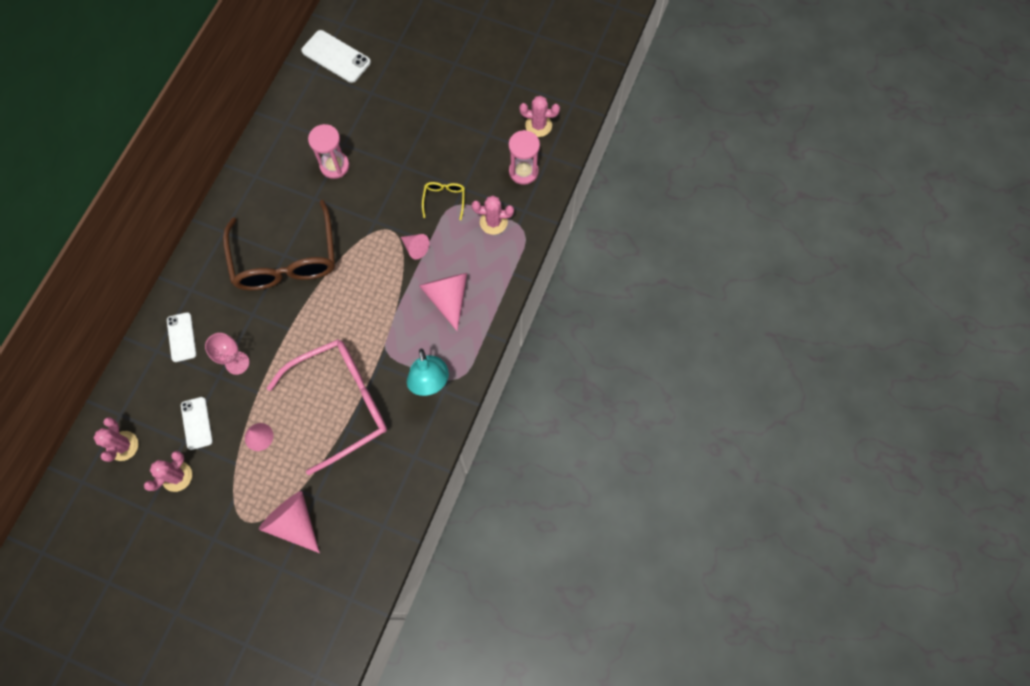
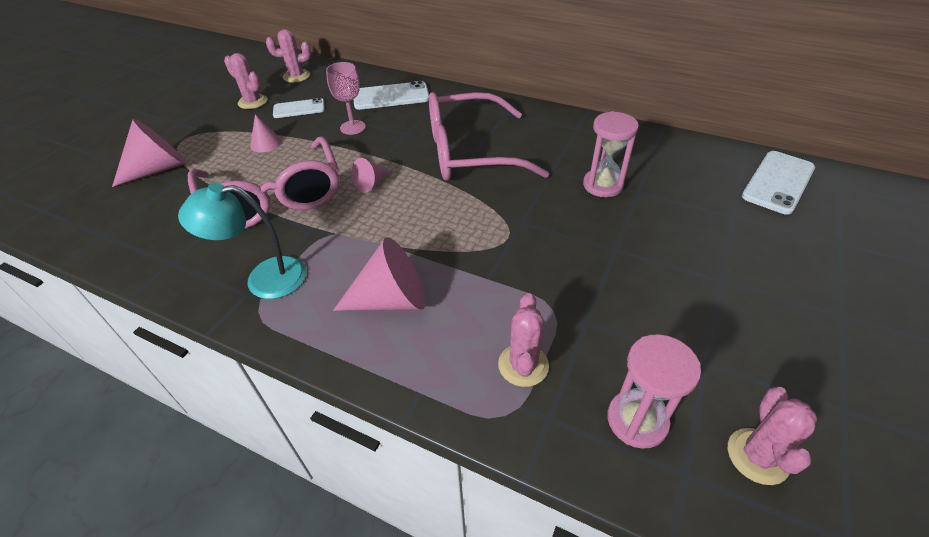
camera: 95 degrees right, 25 degrees down
(181, 337) = (391, 96): white phone -> white phone, size x1.53
(286, 260) = (469, 153): brown glasses -> pink glasses
(415, 248) = (477, 263): pink cone -> pink cone (371, 184)
(444, 199) = (562, 297): yellow glasses -> none

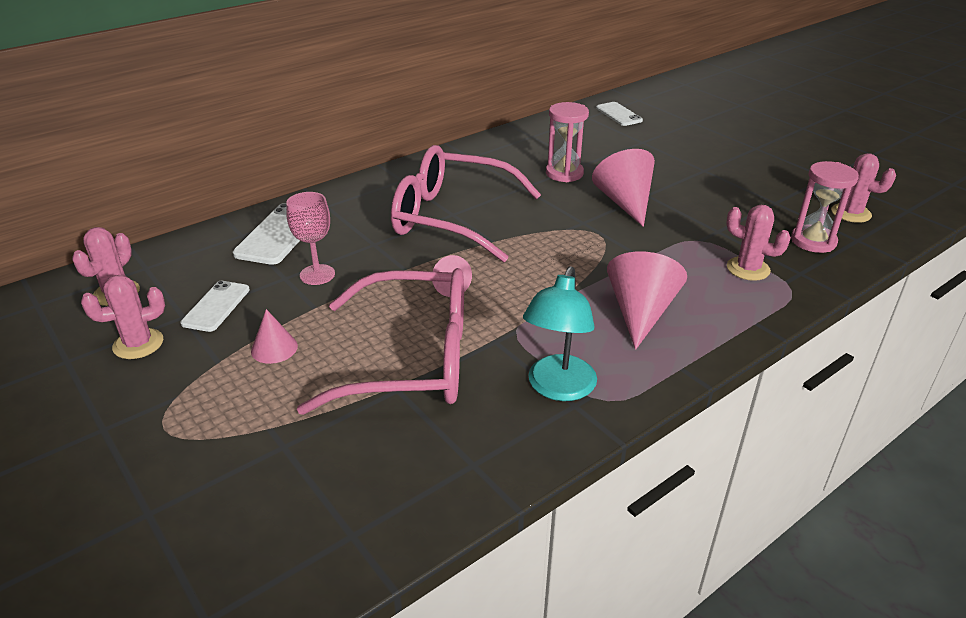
camera: 65 degrees left, 10 degrees down
(159, 169) = (225, 462): pink cone -> pink cone (625, 202)
(469, 153) = (451, 218): pink glasses -> pink glasses turned 90 degrees clockwise
(778, 182) = (619, 114): white phone -> white phone, size x0.66

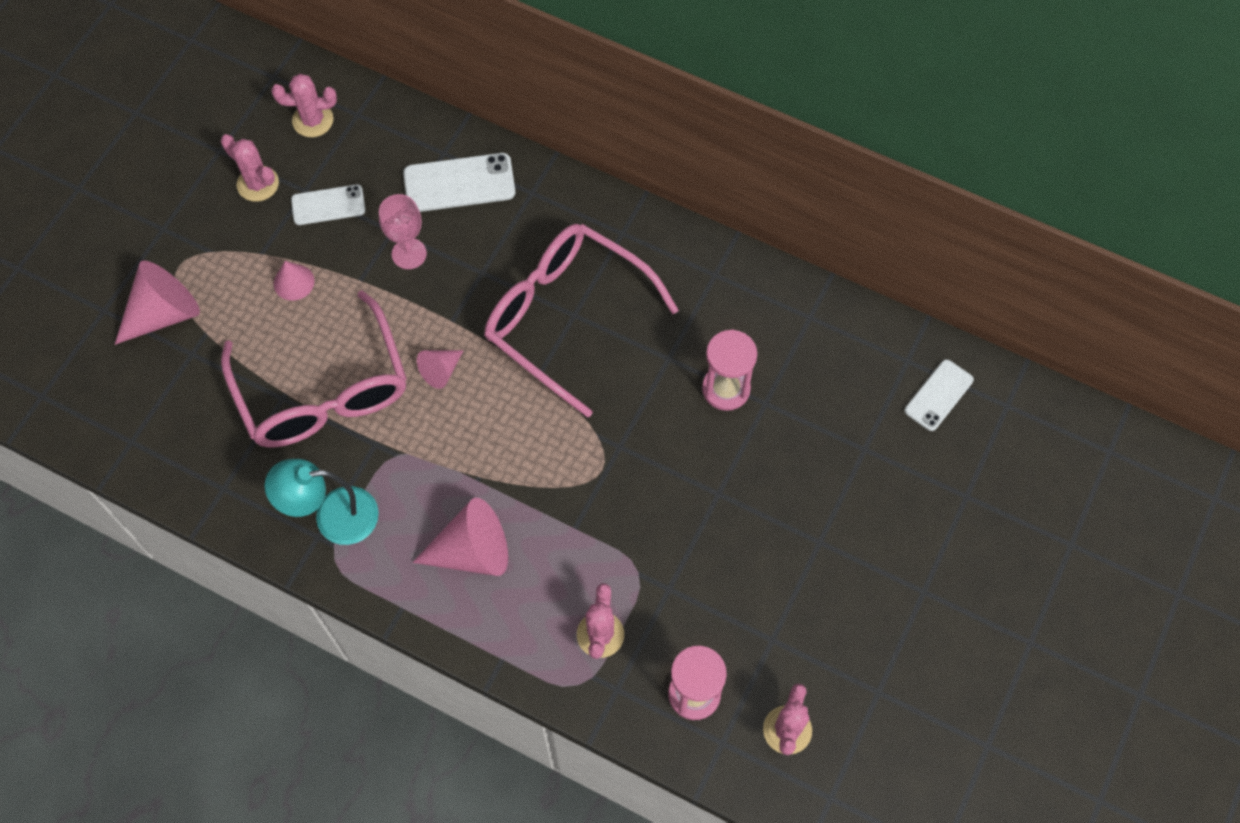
camera: 65 degrees right, 30 degrees up
(451, 218) = (566, 317): pink glasses -> pink glasses turned 45 degrees counterclockwise
(625, 202) = (686, 475): pink cone -> pink cone (164, 313)

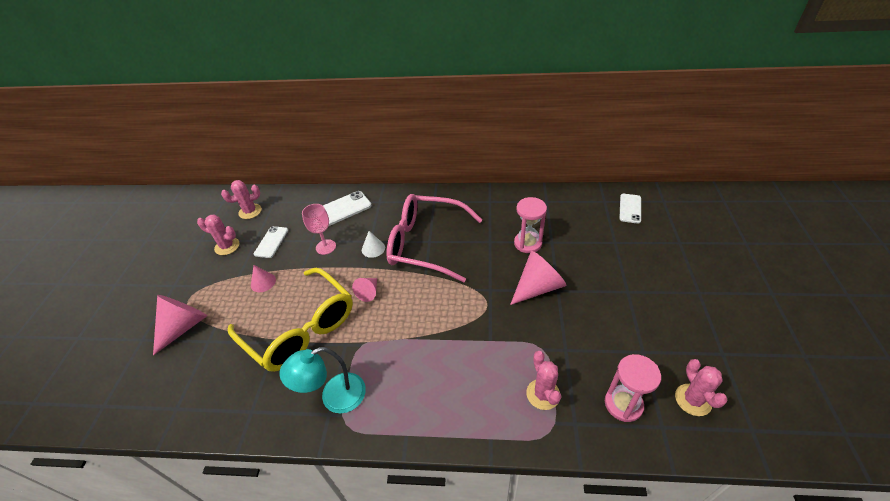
camera: 20 degrees left, 20 degrees down
(323, 391) = (301, 329): pink glasses -> yellow glasses
(328, 205) = (271, 242): white phone -> white phone turned 45 degrees counterclockwise
(472, 551) = (435, 379): pink cone -> pink cone (538, 287)
(480, 290) = (373, 248): none -> white cone

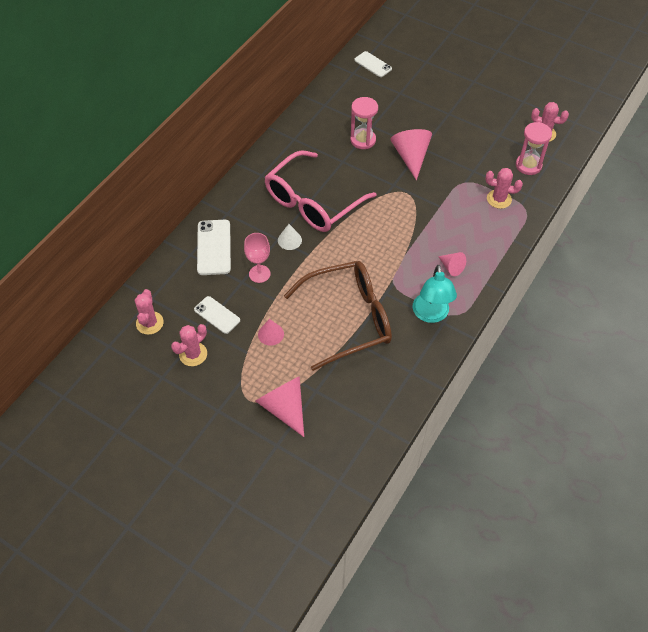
camera: 65 degrees left, 10 degrees up
(301, 329) = (349, 319): yellow glasses -> brown glasses
(368, 292) = (341, 261): pink cone -> pink cone (451, 267)

